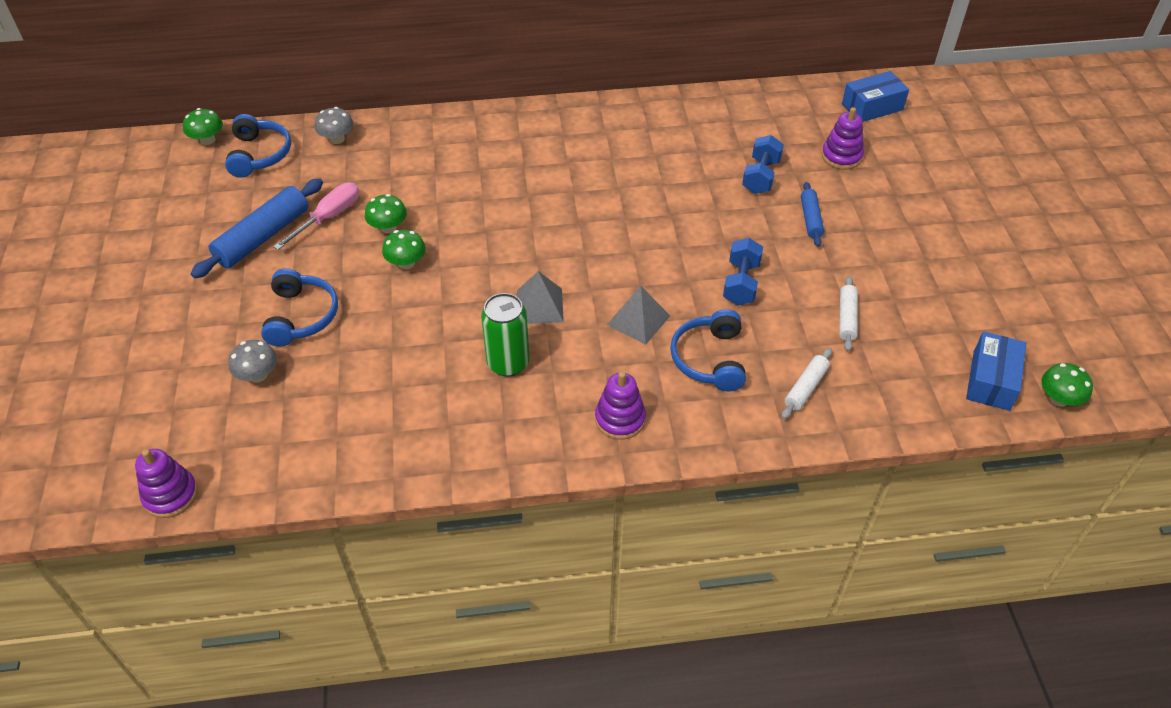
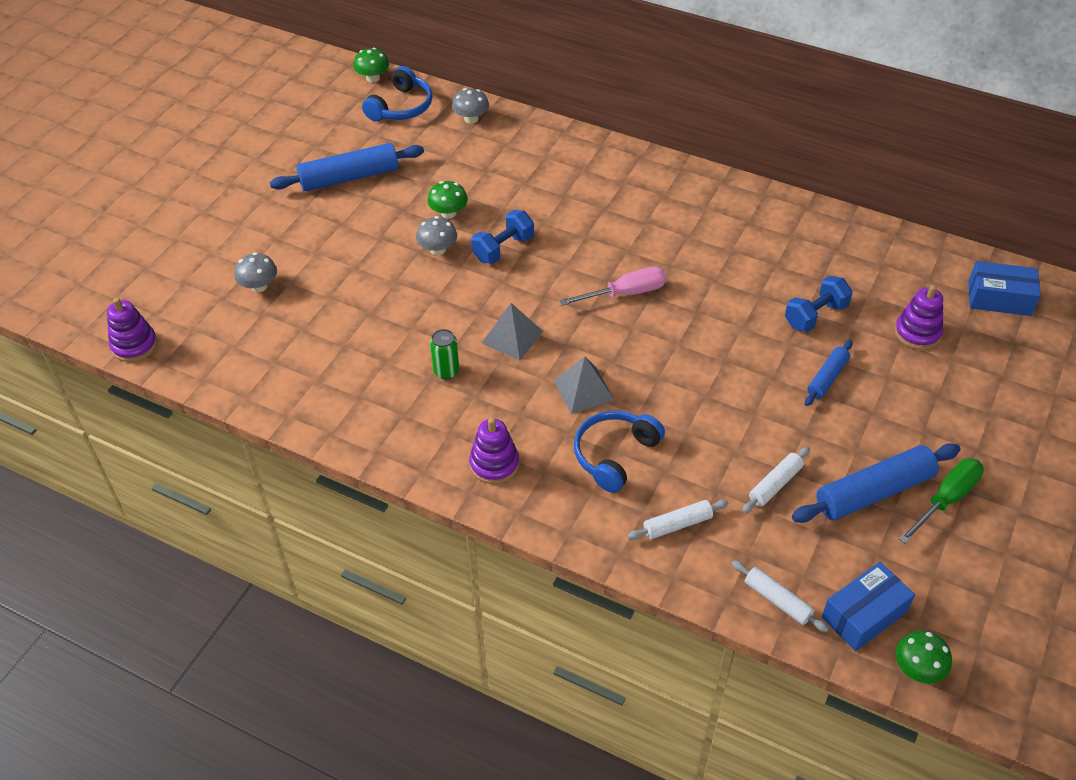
camera: 35 degrees right, 0 degrees up
(301, 316) = (325, 255): blue headphones -> none
(328, 217) = (410, 183): pink screwdriver -> pink screwdriver (625, 293)
(406, 263) = (438, 249): green mushroom -> grey mushroom
(508, 363) = (446, 371): green can -> green can, size x0.63
(741, 283) = (704, 404): blue dumbbell -> blue dumbbell (503, 249)
(917, 287) = (874, 492): none -> blue rolling pin
(927, 404) = (777, 600): none -> white rolling pin
(967, 267) = (946, 499): none -> green screwdriver

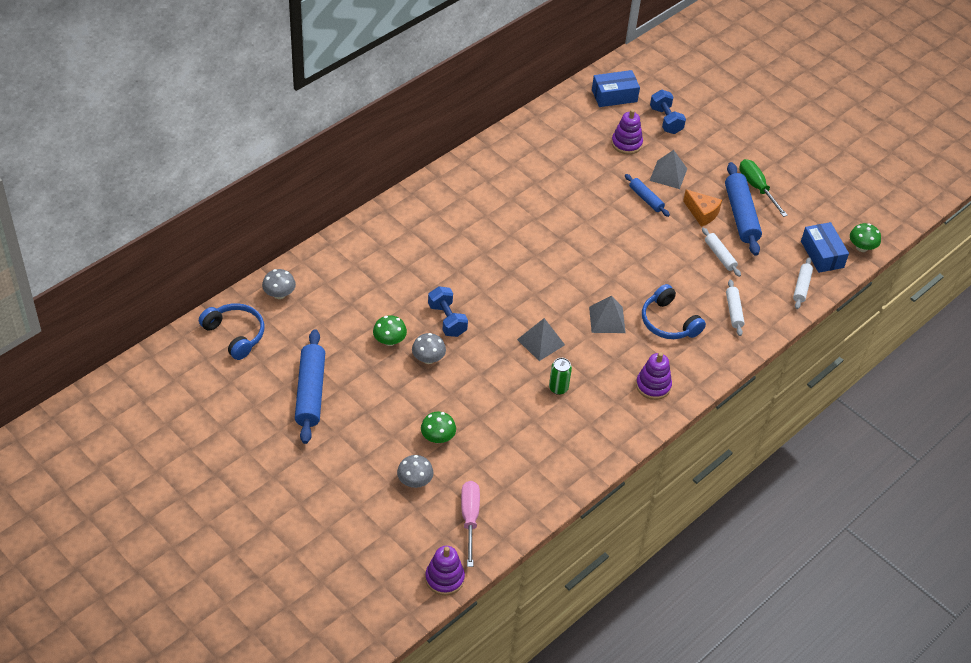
camera: 75 degrees left, 0 degrees up
(373, 78) = (181, 343): green mushroom -> green mushroom (438, 437)
(625, 293) = (526, 268): pink screwdriver -> pink screwdriver (469, 519)
(777, 600) = (801, 287): white rolling pin -> white rolling pin turned 45 degrees counterclockwise
(815, 316) = (591, 183): blue dumbbell -> blue dumbbell (666, 120)
(844, 445) = (702, 213): none -> orange cheese
(893, 390) = (668, 174): none -> grey pyramid
(999, 298) = (614, 96): blue box -> blue box turned 45 degrees clockwise

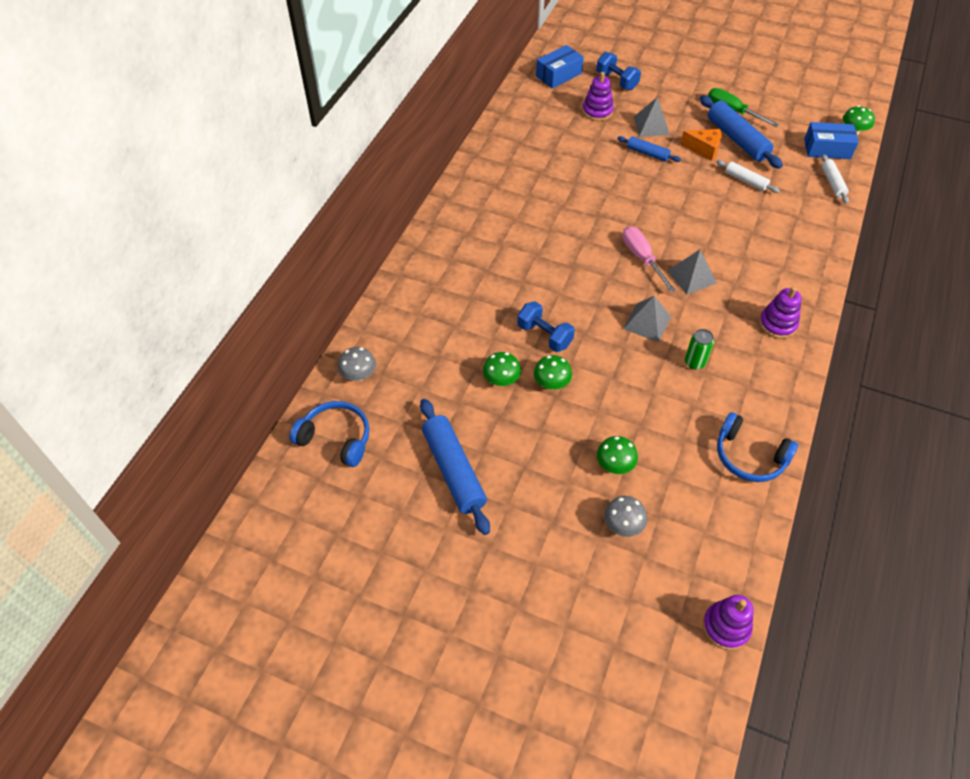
camera: 20 degrees left, 5 degrees up
(428, 358) = (551, 383): grey mushroom -> green mushroom
(469, 519) = (705, 543): pink screwdriver -> pink screwdriver (642, 258)
(668, 322) = (747, 258): blue headphones -> blue headphones (749, 456)
(733, 311) = (794, 226): white rolling pin -> none
(822, 254) = (827, 149): blue box -> blue box turned 45 degrees counterclockwise

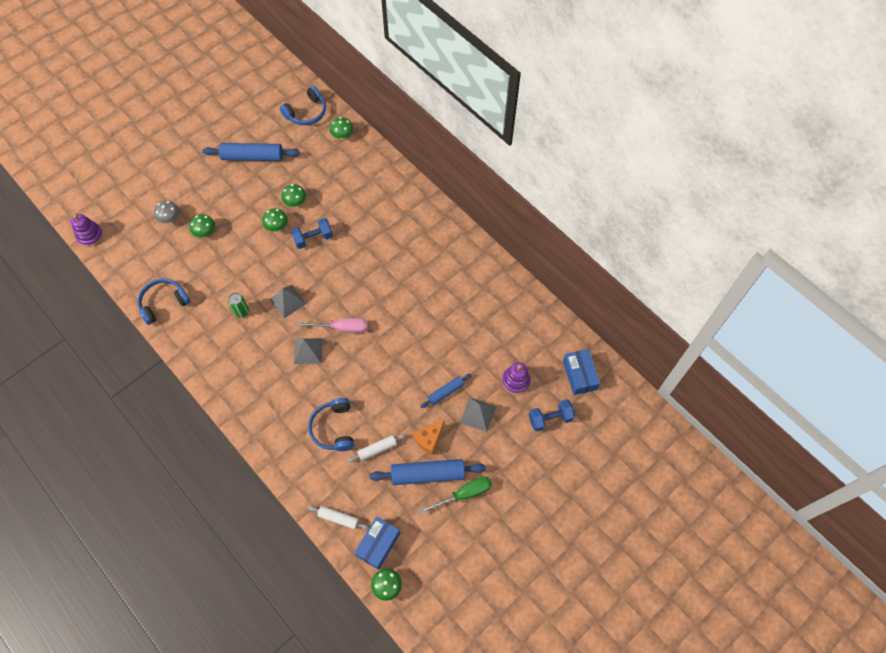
camera: 115 degrees right, 10 degrees up
(359, 375) = (342, 135): grey mushroom -> green mushroom
(755, 220) = (333, 428): none -> blue headphones
(777, 324) = (237, 380): purple stacking toy -> none

